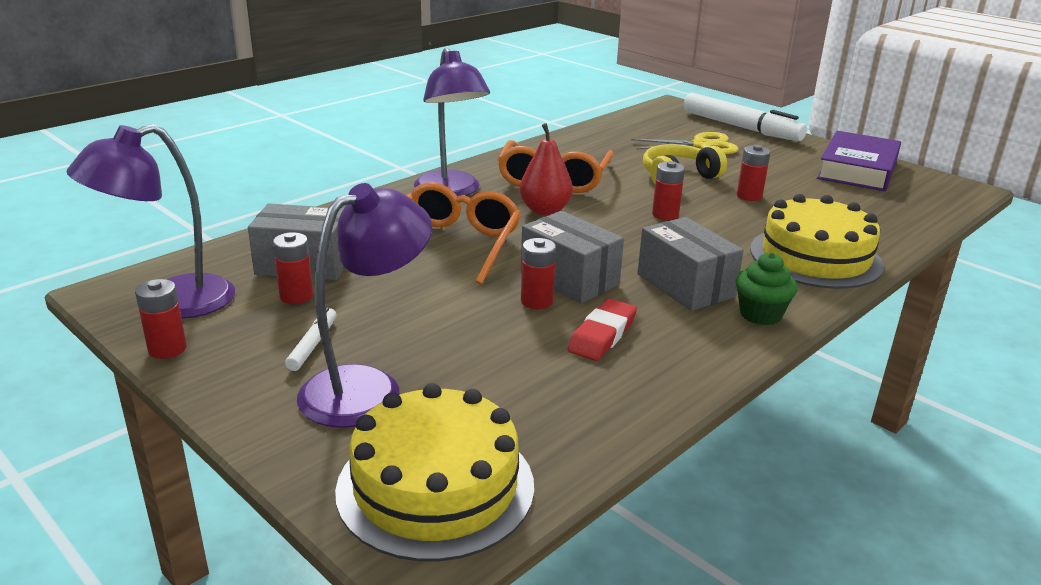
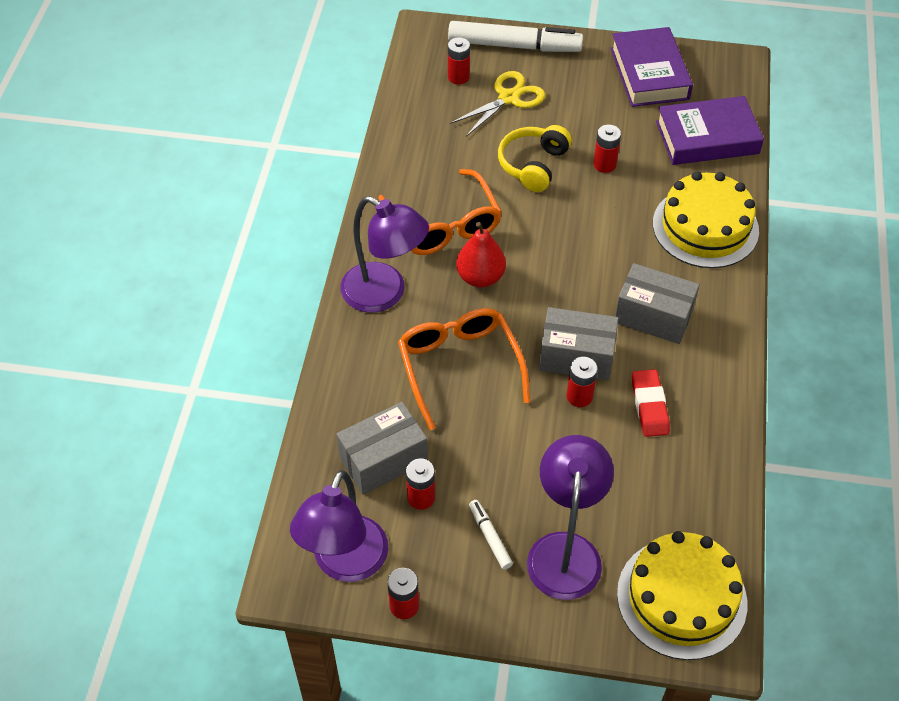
camera: 35 degrees left, 25 degrees up
(665, 215) = (569, 230): red battery -> red battery (458, 77)
(760, 314) = (720, 320): green cupcake -> none
(880, 214) = (707, 137): none -> purple book

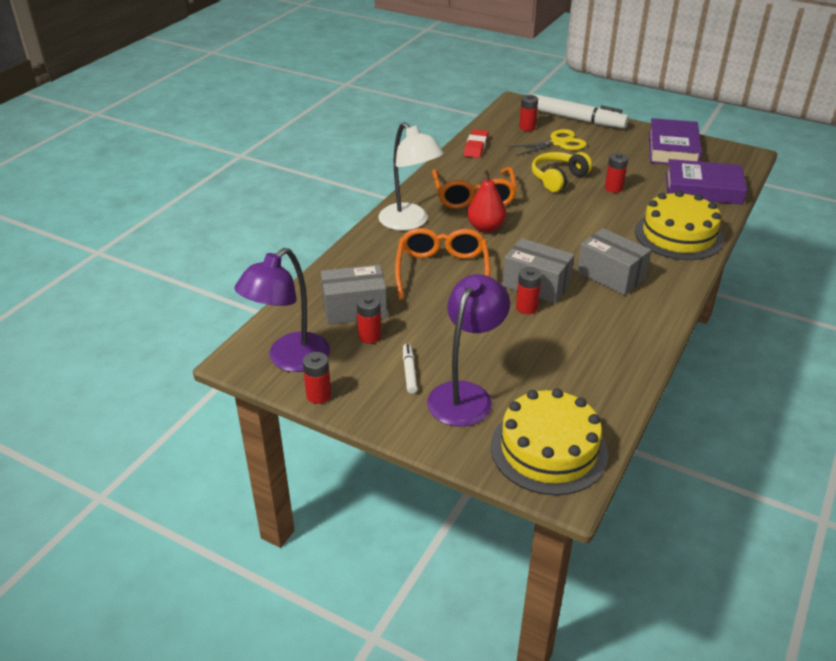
camera: 20 degrees right, 15 degrees down
(384, 294) = (409, 222): purple lamp -> white lamp
(649, 406) = (581, 325): red eraser -> red eraser (476, 147)

